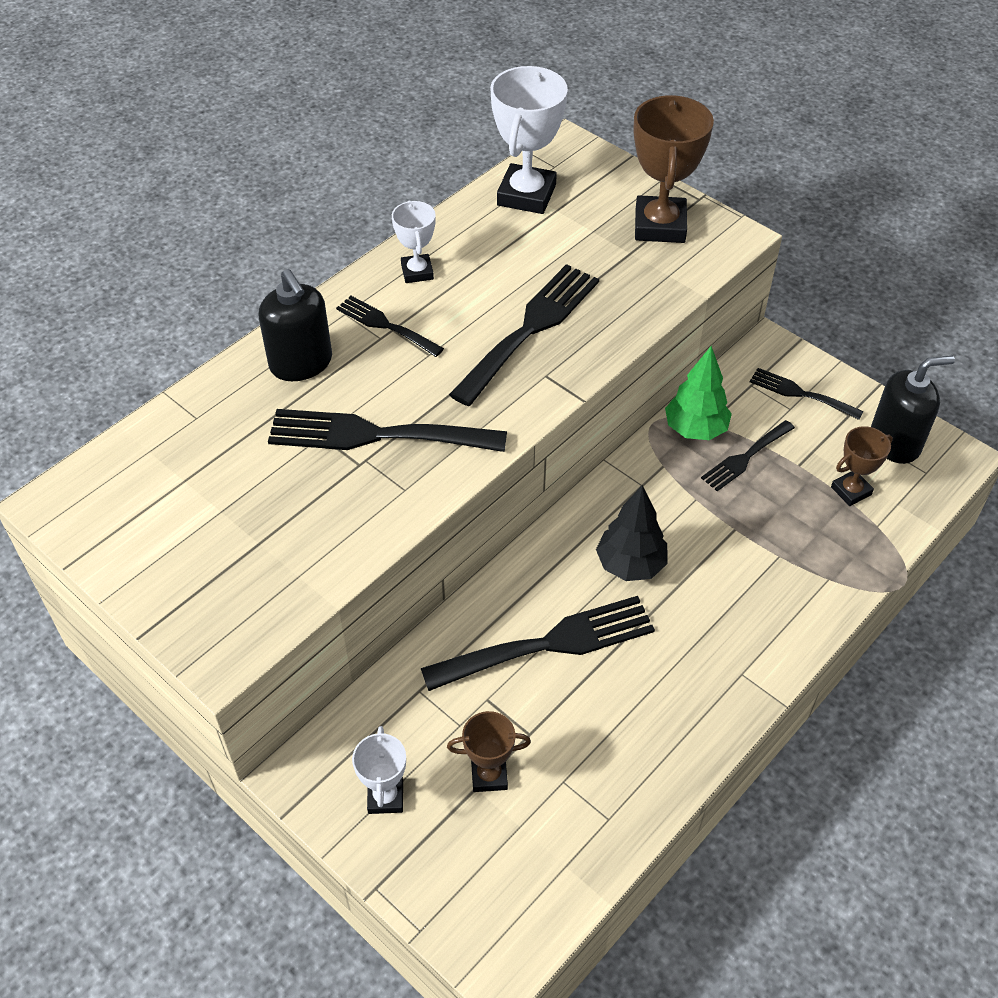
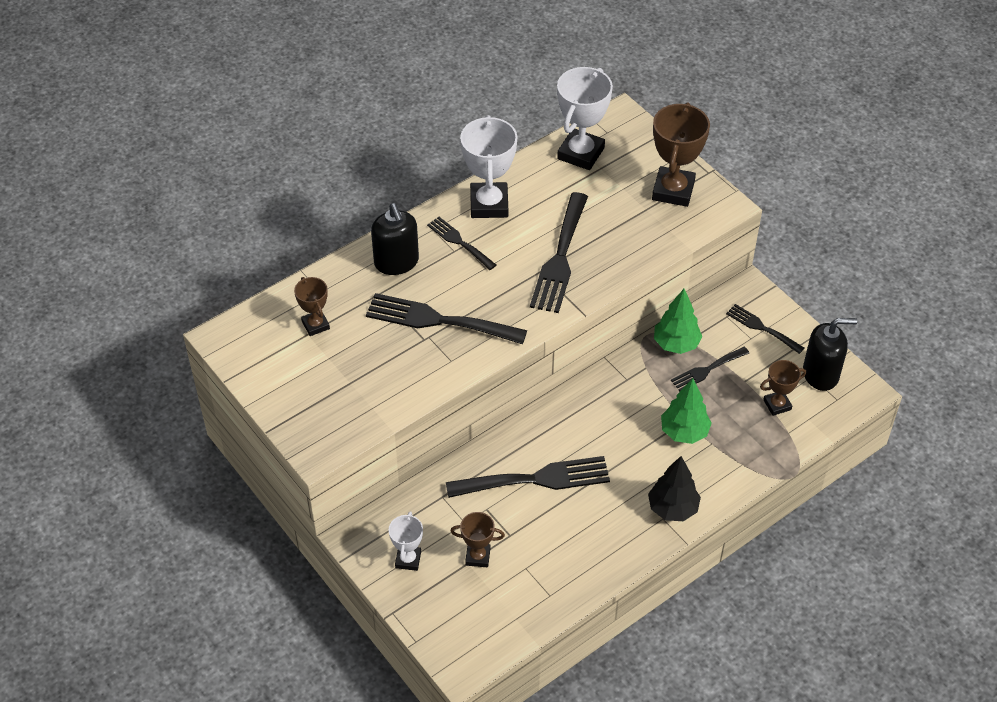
camera: 10 degrees right, 0 degrees up
(195, 466) = (315, 325): none -> brown trophy
(417, 272) = (489, 204): white trophy -> white trophy, size x1.80
(530, 329) = (560, 258): black fork -> black fork turned 150 degrees clockwise
(630, 565) = (604, 434): black tree -> black tree (672, 508)
(738, 546) = (684, 432): none -> green tree

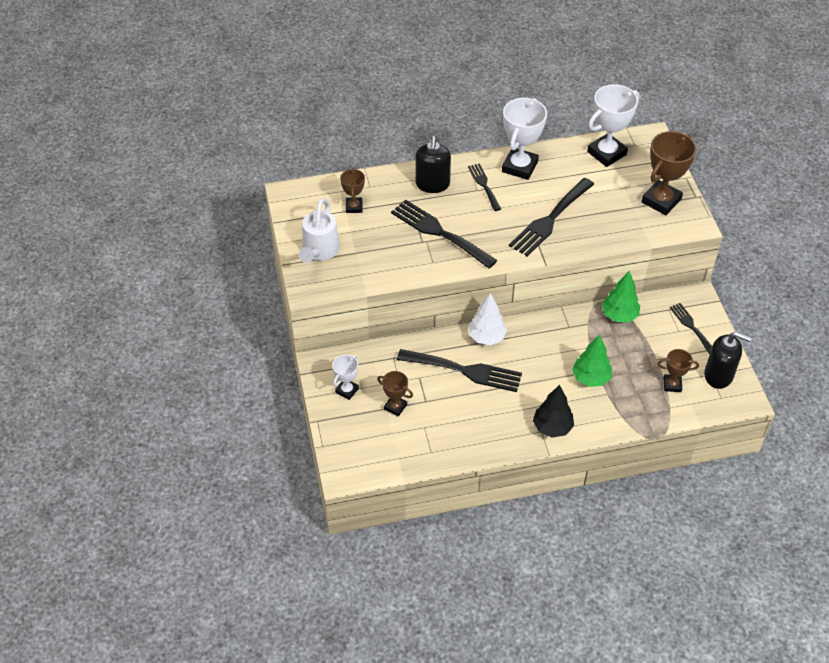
camera: 25 degrees right, 0 degrees up
(304, 397) = (319, 251): none -> white watering can
(539, 428) = (487, 337): none -> white tree
(707, 370) = (632, 341): black fork -> none

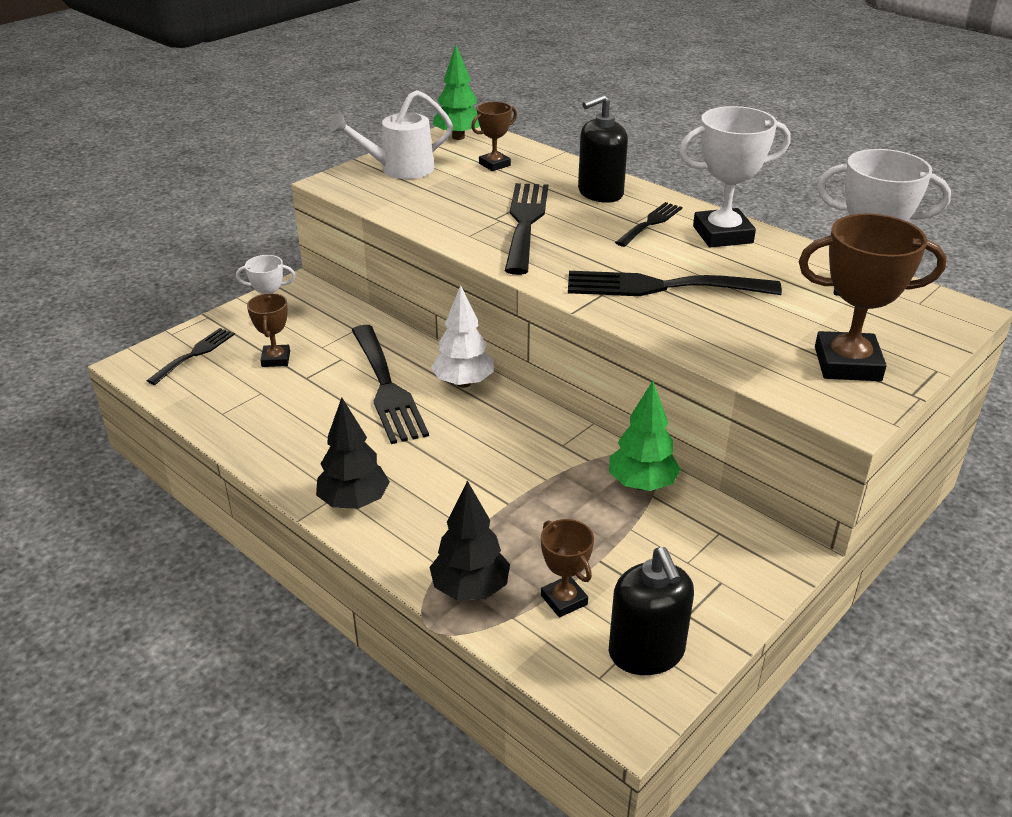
camera: 55 degrees right, 15 degrees down
(590, 378) = (486, 503): green tree -> green tree (458, 137)
(643, 413) = (470, 589): none -> black tree
(691, 326) = (714, 573): black fork -> black fork (195, 354)

